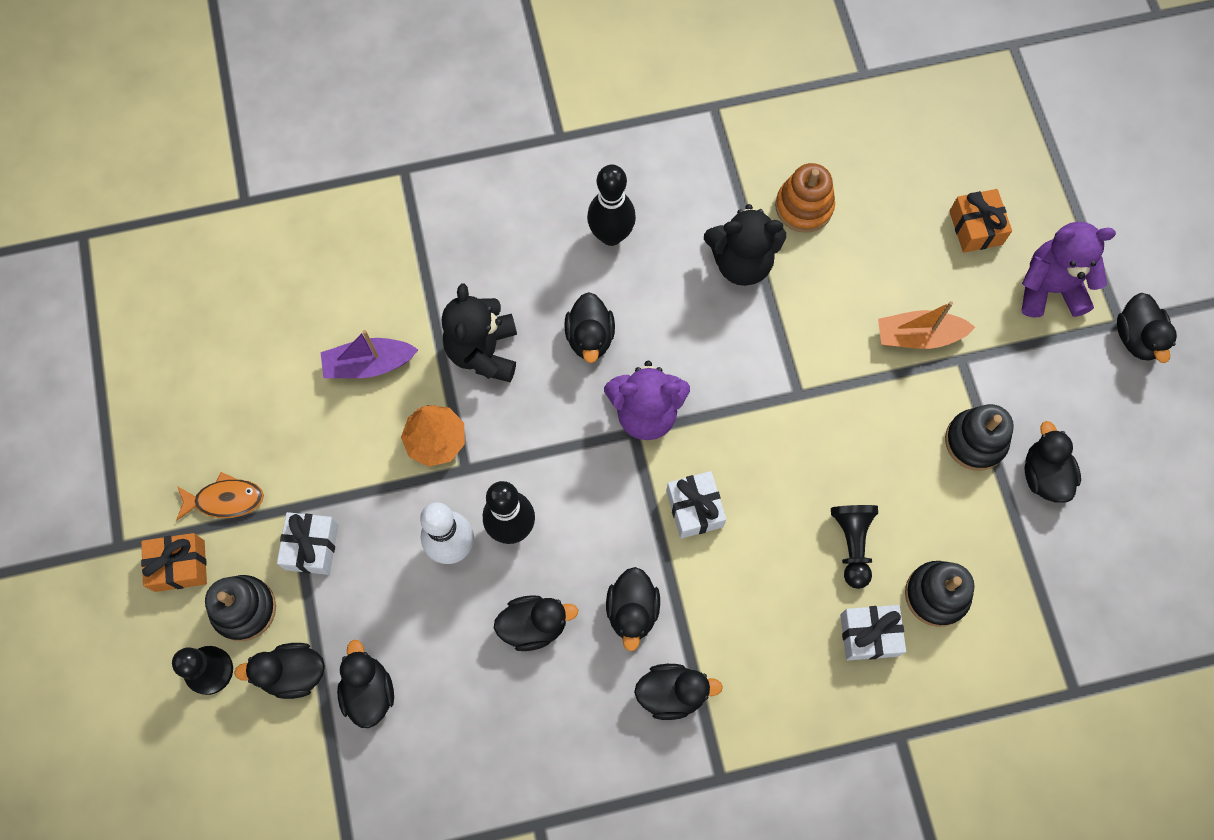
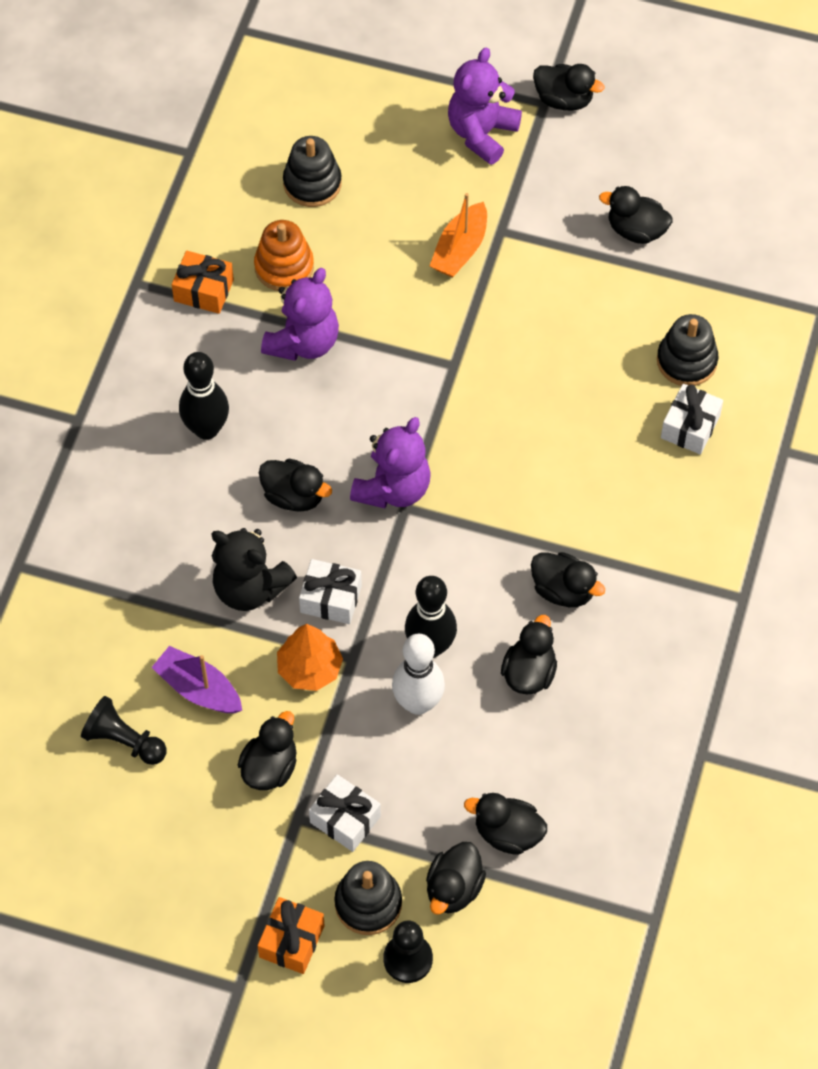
camera: 60 degrees left, 10 degrees down
(225, 500) = (252, 873): orange fish -> none
(369, 364) = (198, 689): purple boat -> purple boat turned 105 degrees clockwise
(672, 693) = (651, 596): black duck -> black duck (270, 767)
(694, 509) = (504, 496): white gift -> white gift (331, 599)
(741, 262) = (303, 342): black teddy bear -> purple teddy bear
(852, 544) = (607, 397): black pawn -> black pawn (124, 740)
(975, 228) = (392, 154): orange gift -> orange gift (203, 290)
(975, 441) = (577, 261): black stacking toy -> black stacking toy (312, 183)

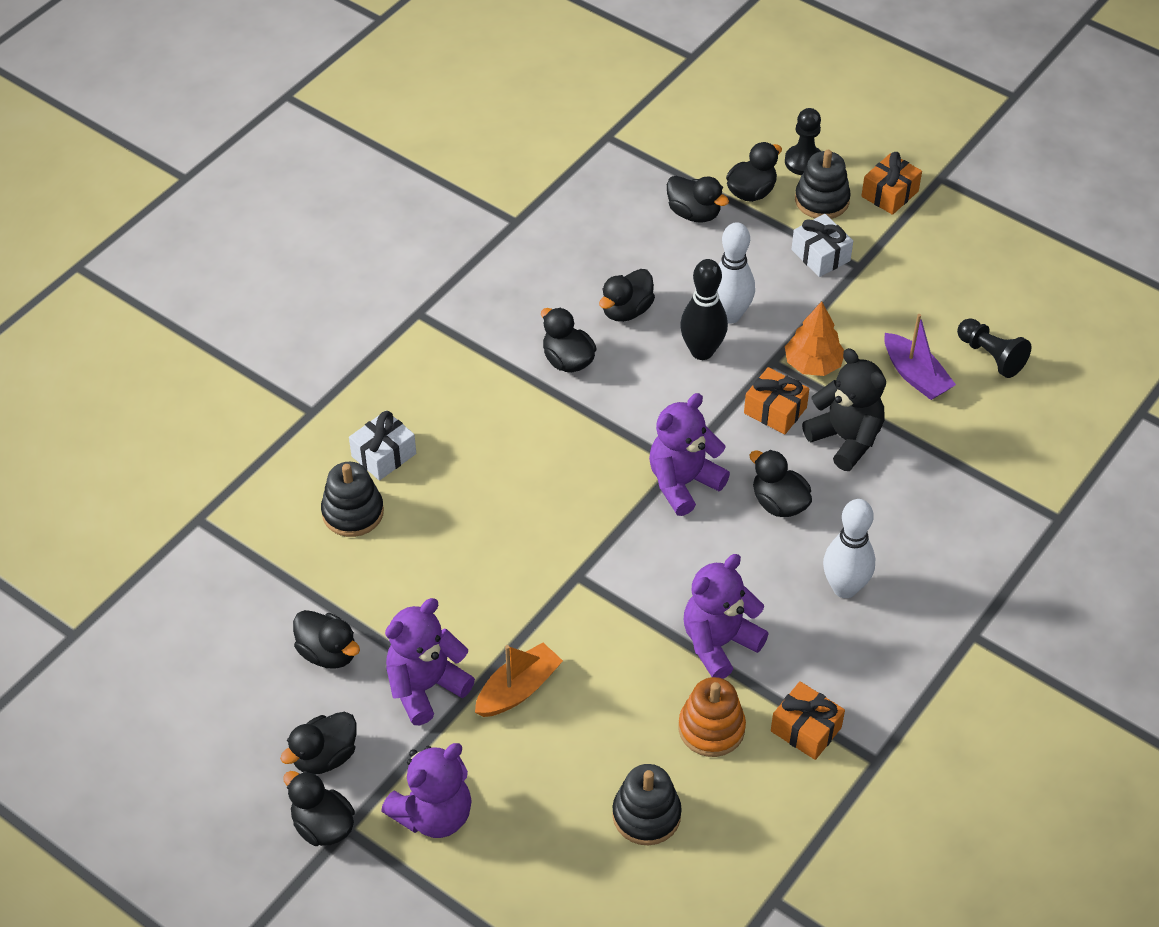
camera: 160 degrees left, 10 degrees down
(206, 429) = (844, 588): black bowling pin -> white bowling pin
(270, 767) = (871, 305): black duck -> black duck (325, 756)
(331, 599) = (775, 410): white gift -> orange gift
(539, 228) = (425, 687): none -> purple teddy bear

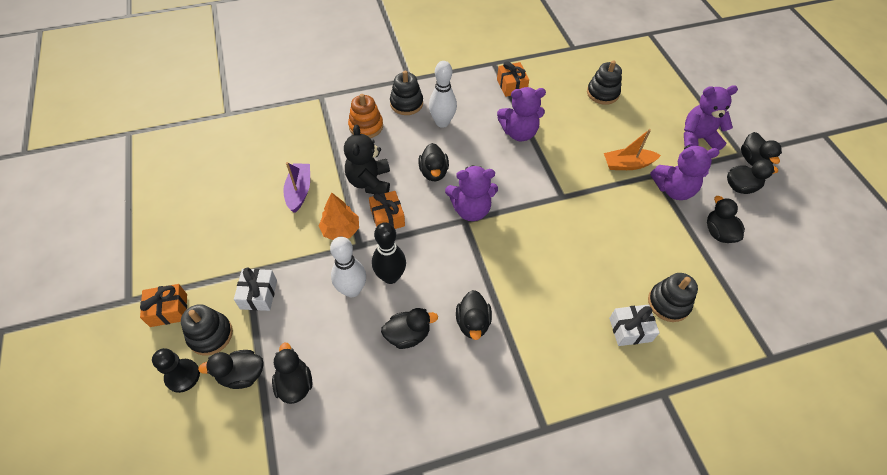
camera: 145 degrees left, 5 degrees up
(711, 728) = (550, 106): orange stacking toy -> orange stacking toy (366, 126)
(928, 586) = (406, 103): none -> black stacking toy
(991, 356) = (252, 178): black pawn -> none

